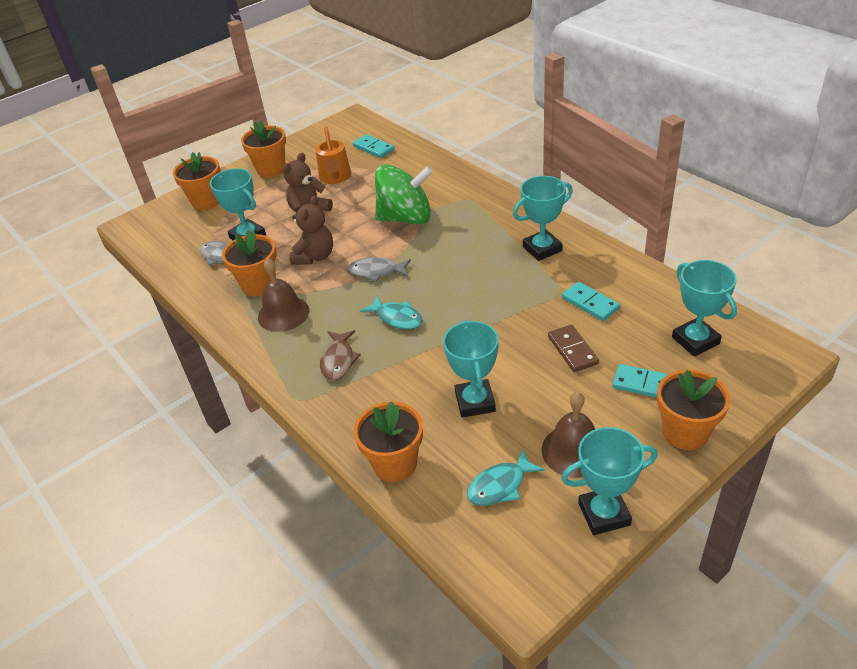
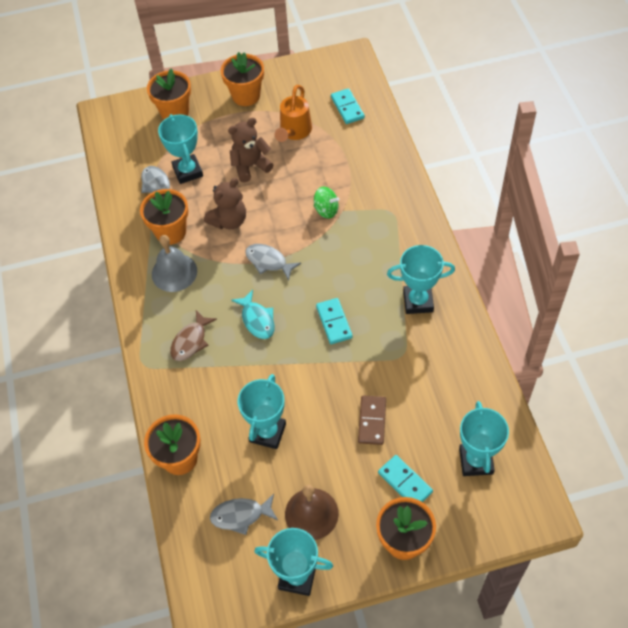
camera: 25 degrees right, 15 degrees up
(283, 313) = (174, 272): brown bell -> grey bell
(406, 218) = (326, 210): green spinning top -> green spinning top, size x0.47
(500, 485) = (241, 515): turquoise fish -> grey fish
(590, 303) = (418, 380): turquoise domino -> turquoise domino (334, 322)

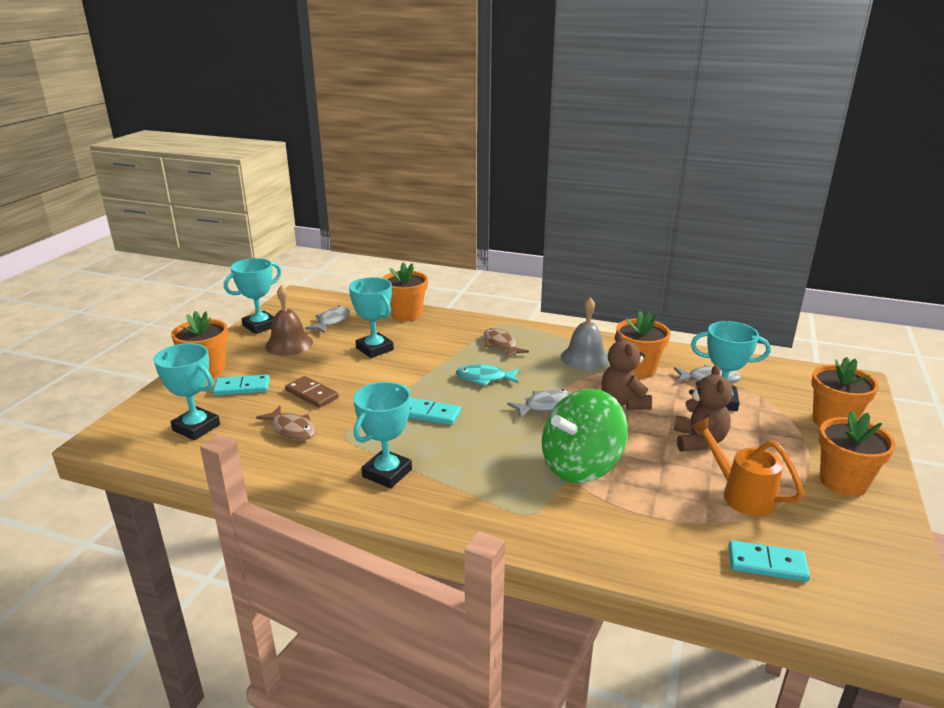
camera: 120 degrees right, 30 degrees down
(326, 210) = (580, 466): green spinning top -> green spinning top, size x2.13
(423, 394) = (291, 429): none -> brown fish

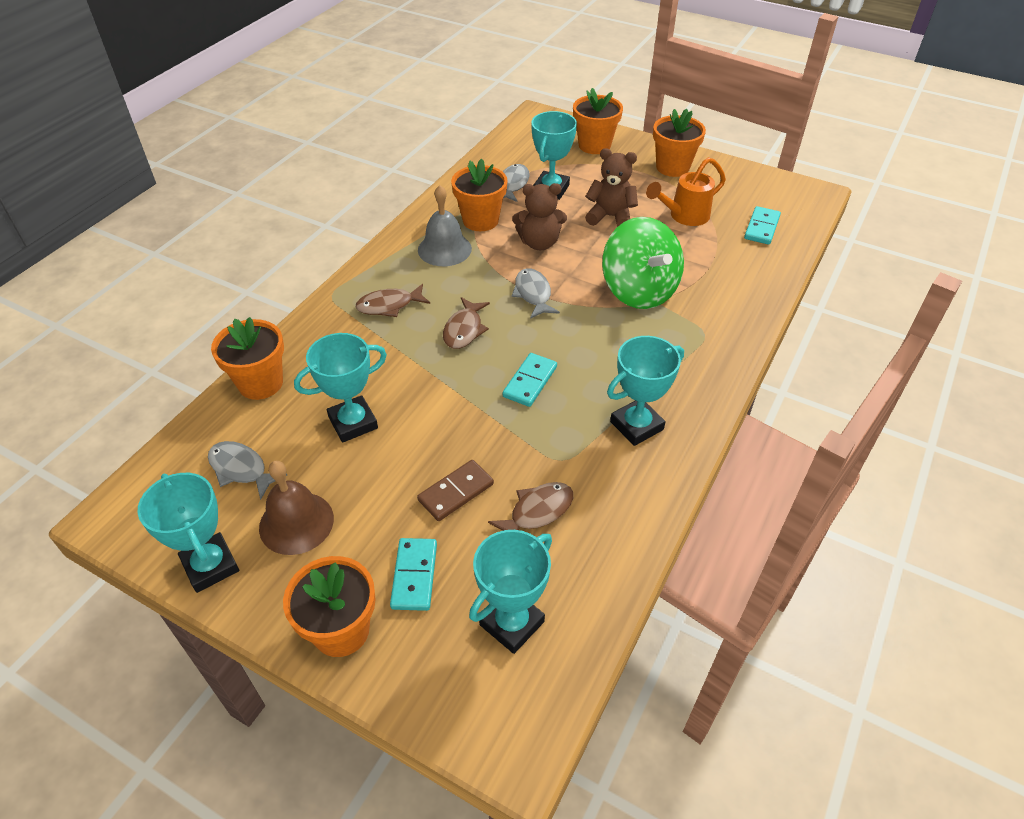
camera: 80 degrees left, 20 degrees up
(387, 473) = (636, 426): turquoise trophy -> turquoise trophy turned 75 degrees counterclockwise
(484, 378) = (464, 330): turquoise fish -> brown fish

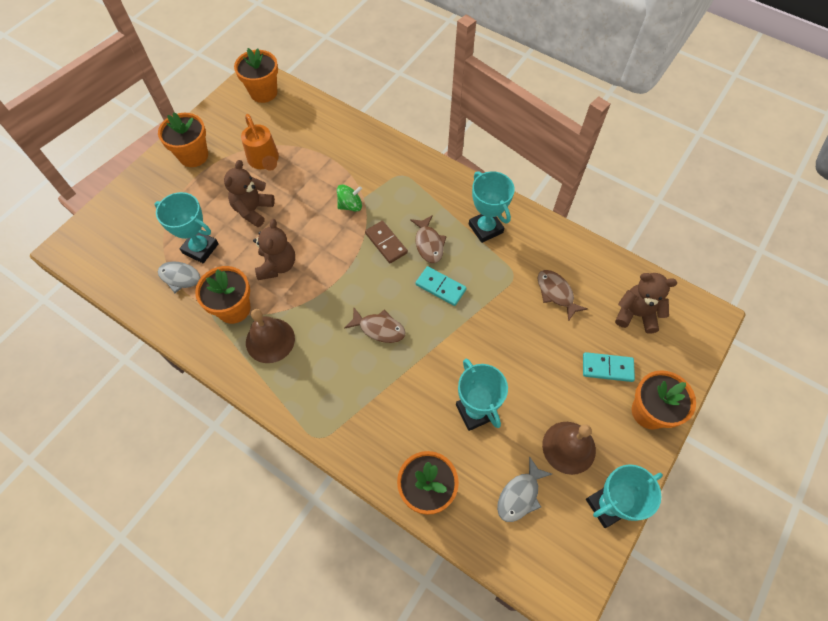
camera: 85 degrees left, 15 degrees up
(389, 305) = (341, 387): brown fish -> brown fish (429, 244)
(444, 249) = (270, 340): grey bell -> brown bell
(456, 492) = (541, 341): brown domino -> brown domino (386, 243)
(512, 623) = (636, 314): turquoise trophy -> brown teddy bear
(533, 294) = (343, 276): grey fish -> none
(594, 145) = (139, 206): orange flower pot -> orange flower pot (263, 92)
(639, 290) = (350, 205): green spinning top -> green spinning top, size x0.47
(761, 227) = (290, 117): turquoise domino -> none

